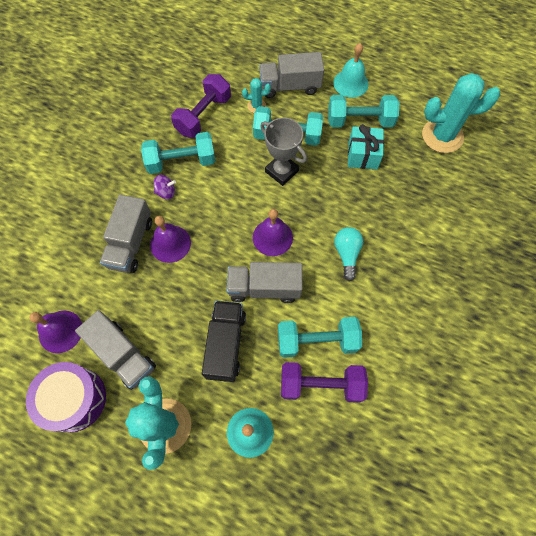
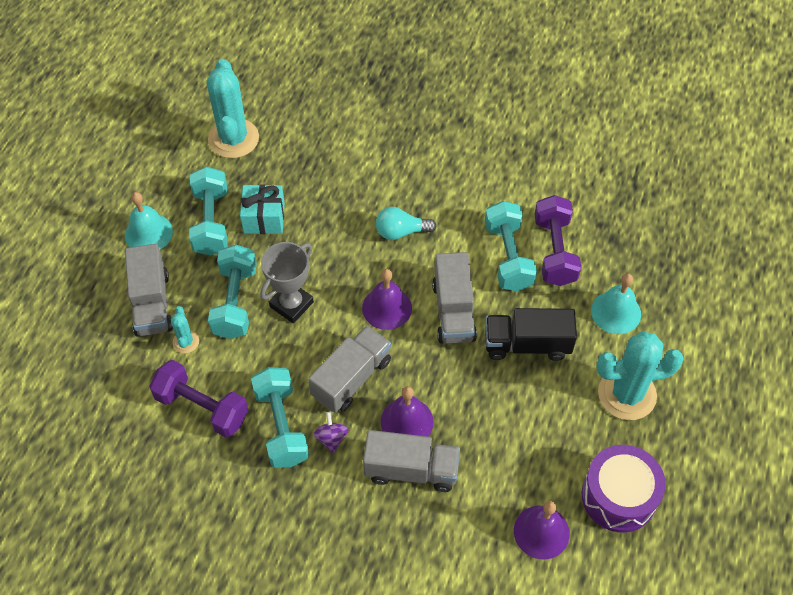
camera: 95 degrees left, 10 degrees down
(123, 354) = (557, 452): grey truck -> grey truck (351, 378)

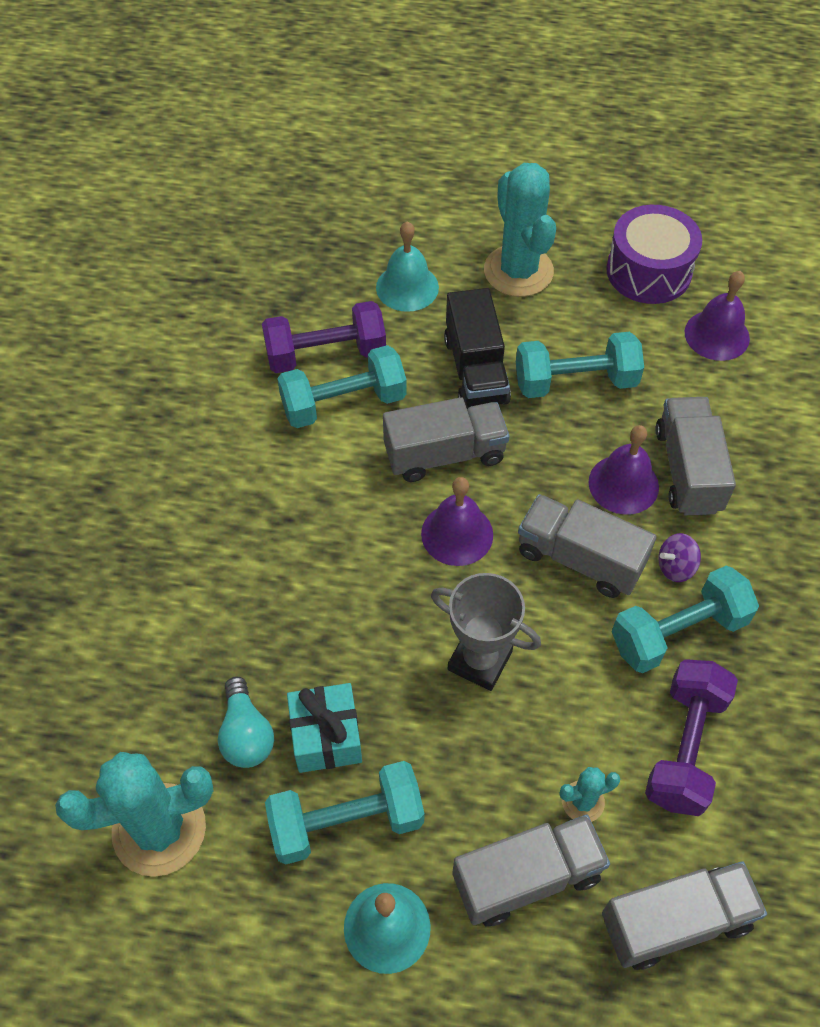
camera: 100 degrees left, 0 degrees up
(102, 373) = (675, 921): none -> grey truck
(235, 302) = (493, 744): turquoise dumbbell -> turquoise dumbbell (575, 381)
(401, 232) = (322, 536): turquoise light bulb -> turquoise light bulb (246, 734)

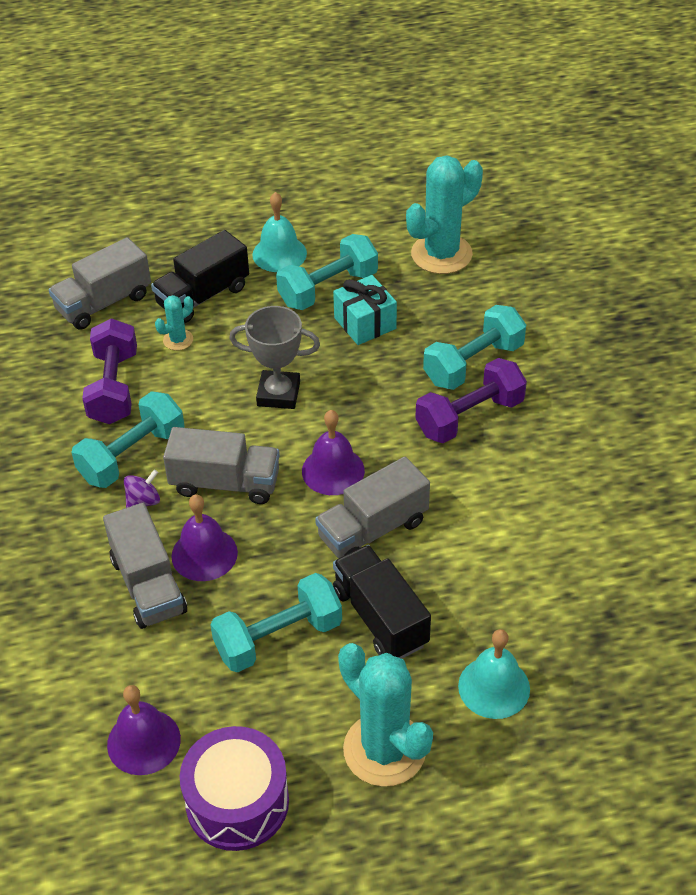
camera: 160 degrees right, 10 degrees down
(246, 734) = (419, 309): turquoise light bulb -> none
(326, 354) = (531, 586): purple dumbbell -> purple dumbbell (469, 417)
(343, 403) = (486, 545): turquoise dumbbell -> turquoise dumbbell (473, 363)
(527, 877) = (203, 296): grey truck -> black truck

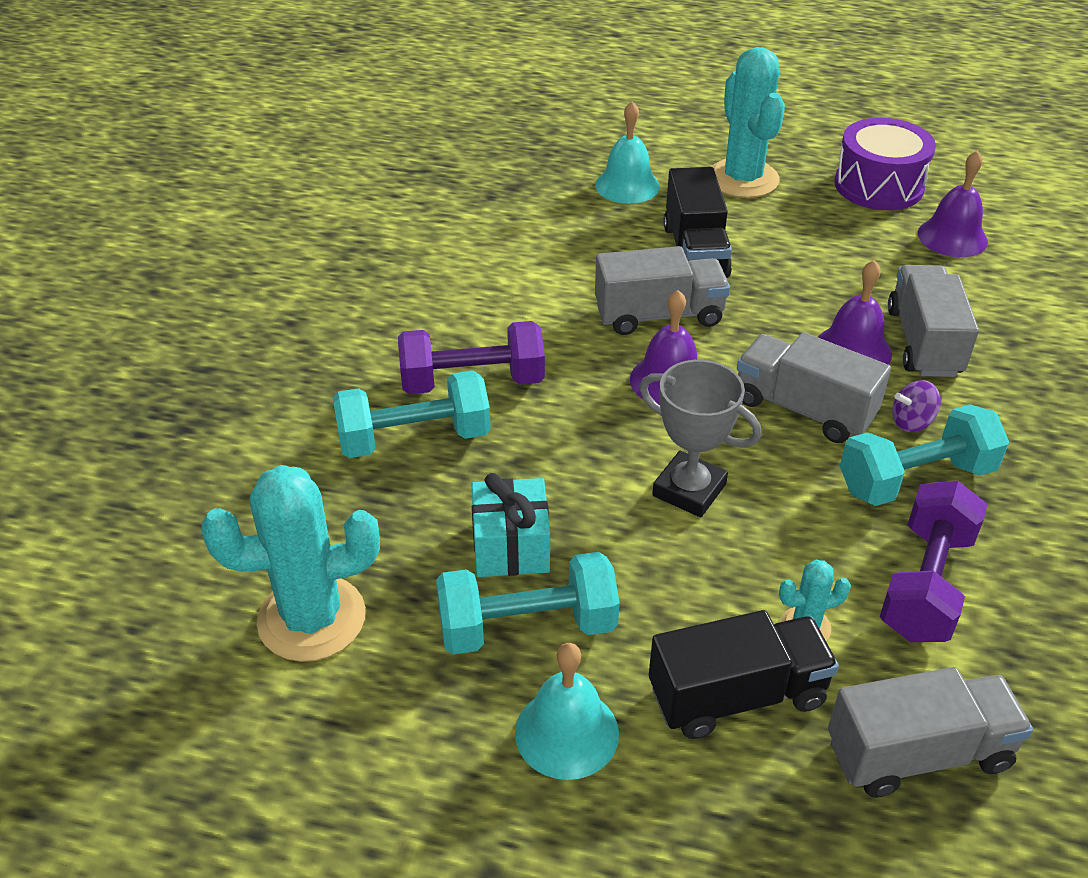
camera: 155 degrees left, 5 degrees down
(278, 638) = (801, 265): turquoise dumbbell -> none

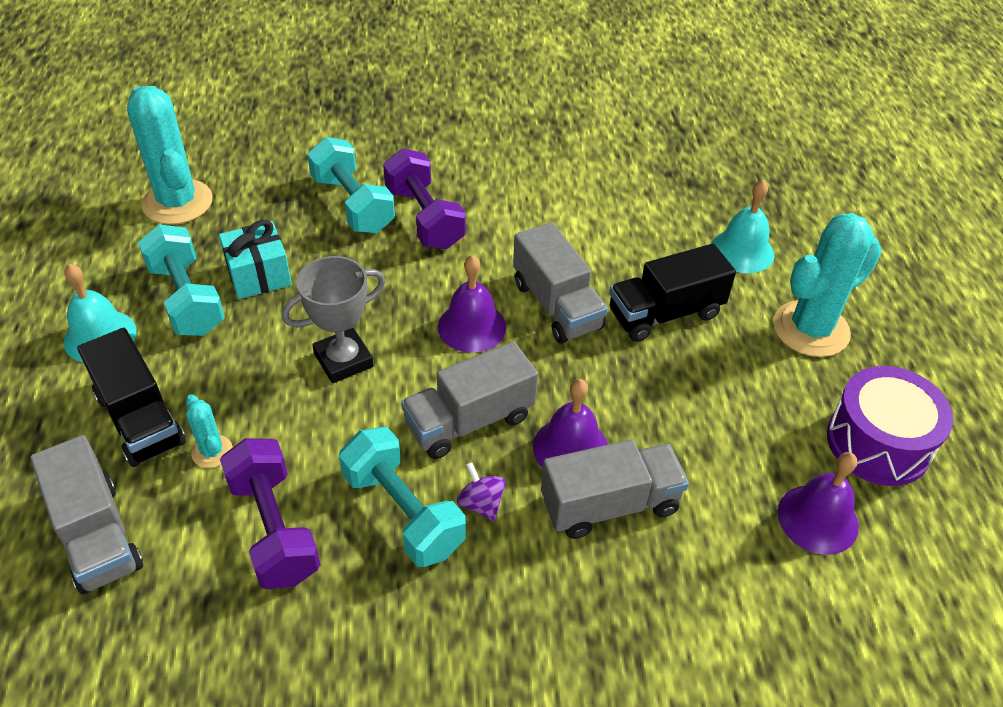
camera: 70 degrees right, 5 degrees up
(689, 490) = (343, 360): grey trophy -> grey trophy turned 45 degrees clockwise
(804, 409) = (469, 421): grey truck -> grey truck turned 135 degrees counterclockwise
(925, 584) = (274, 529): purple dumbbell -> purple dumbbell turned 60 degrees clockwise

